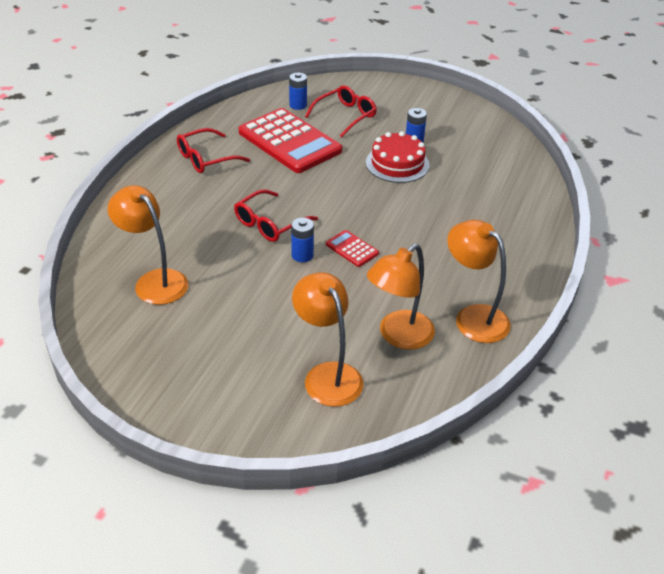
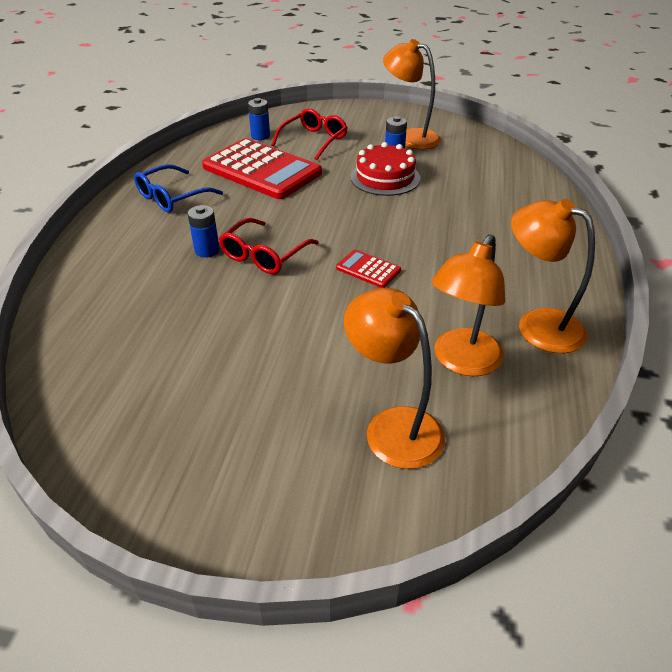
camera: 10 degrees left, 0 degrees up
(154, 281) = (137, 341): orange lamp -> orange lamp (410, 137)
(206, 158) = (172, 197): red glasses -> blue glasses
(302, 255) = (313, 284): blue battery -> blue battery (207, 250)

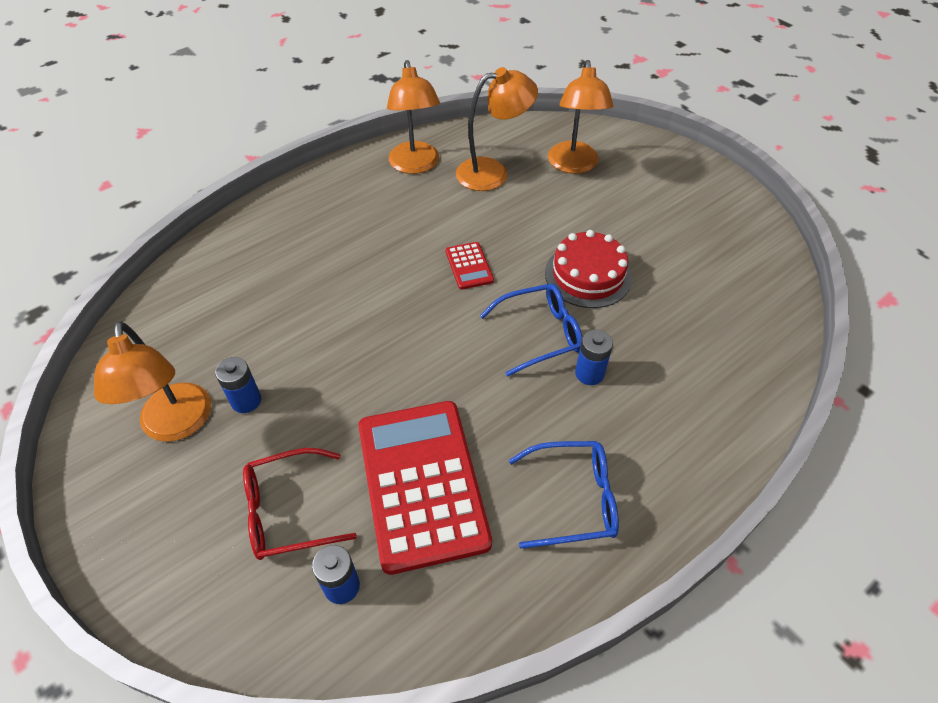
camera: 140 degrees left, 10 degrees up
(264, 255) = (540, 333): red glasses -> blue glasses
(385, 177) = (309, 368): red cake -> red cake (588, 275)

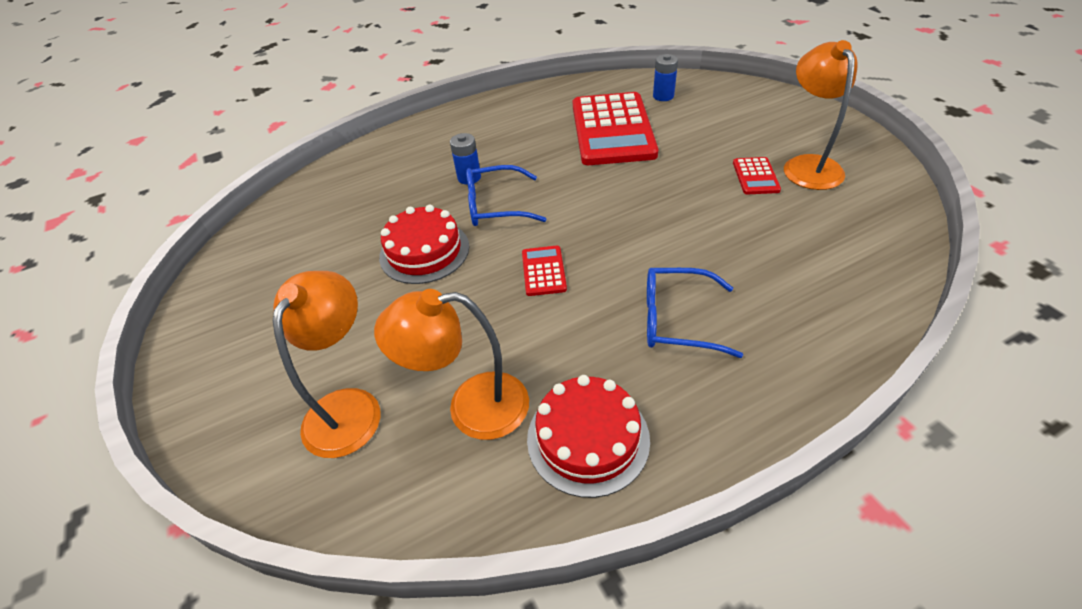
camera: 165 degrees left, 5 degrees down
(246, 401) = (755, 176): blue battery -> red calculator
(287, 511) = (703, 122): red glasses -> none
(415, 165) = (588, 438): orange lamp -> red cake
(574, 499) = (515, 120): blue glasses -> blue glasses (676, 320)

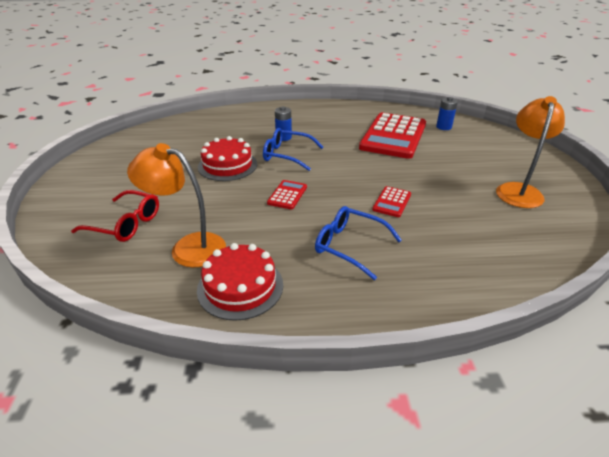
camera: 20 degrees right, 10 degrees down
(349, 407) = (126, 224): orange lamp -> red glasses
(755, 176) = (473, 186): red calculator -> red calculator (392, 202)

